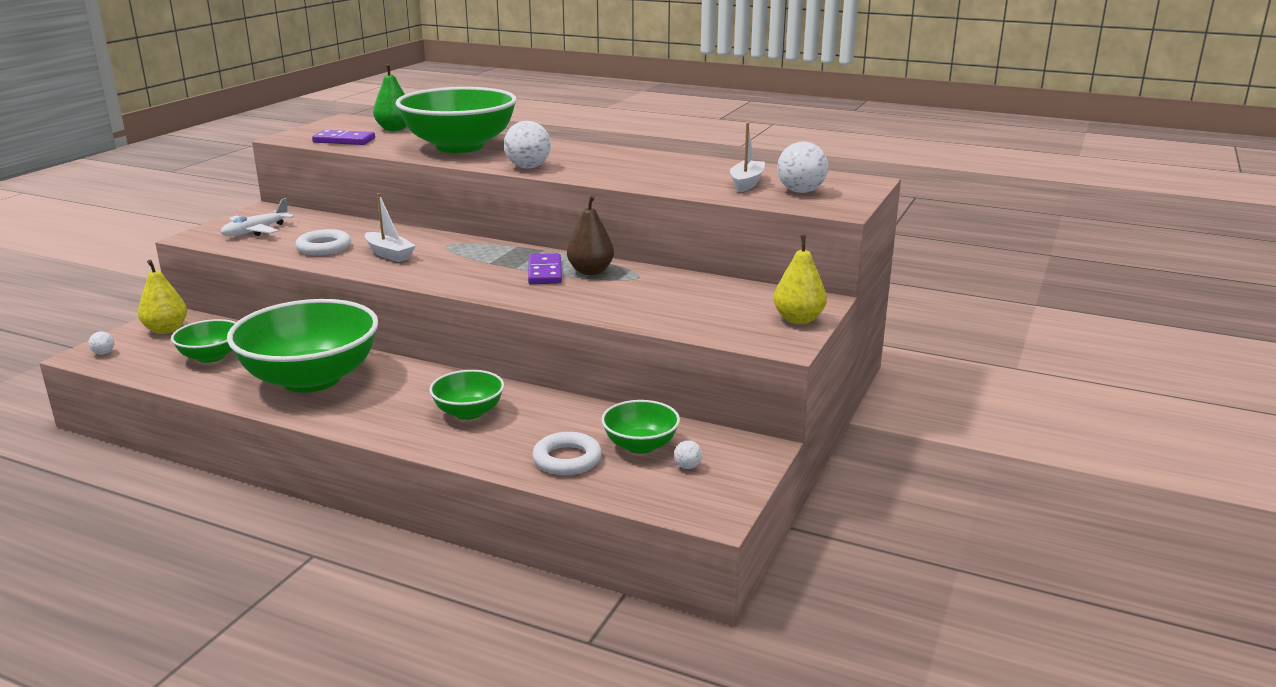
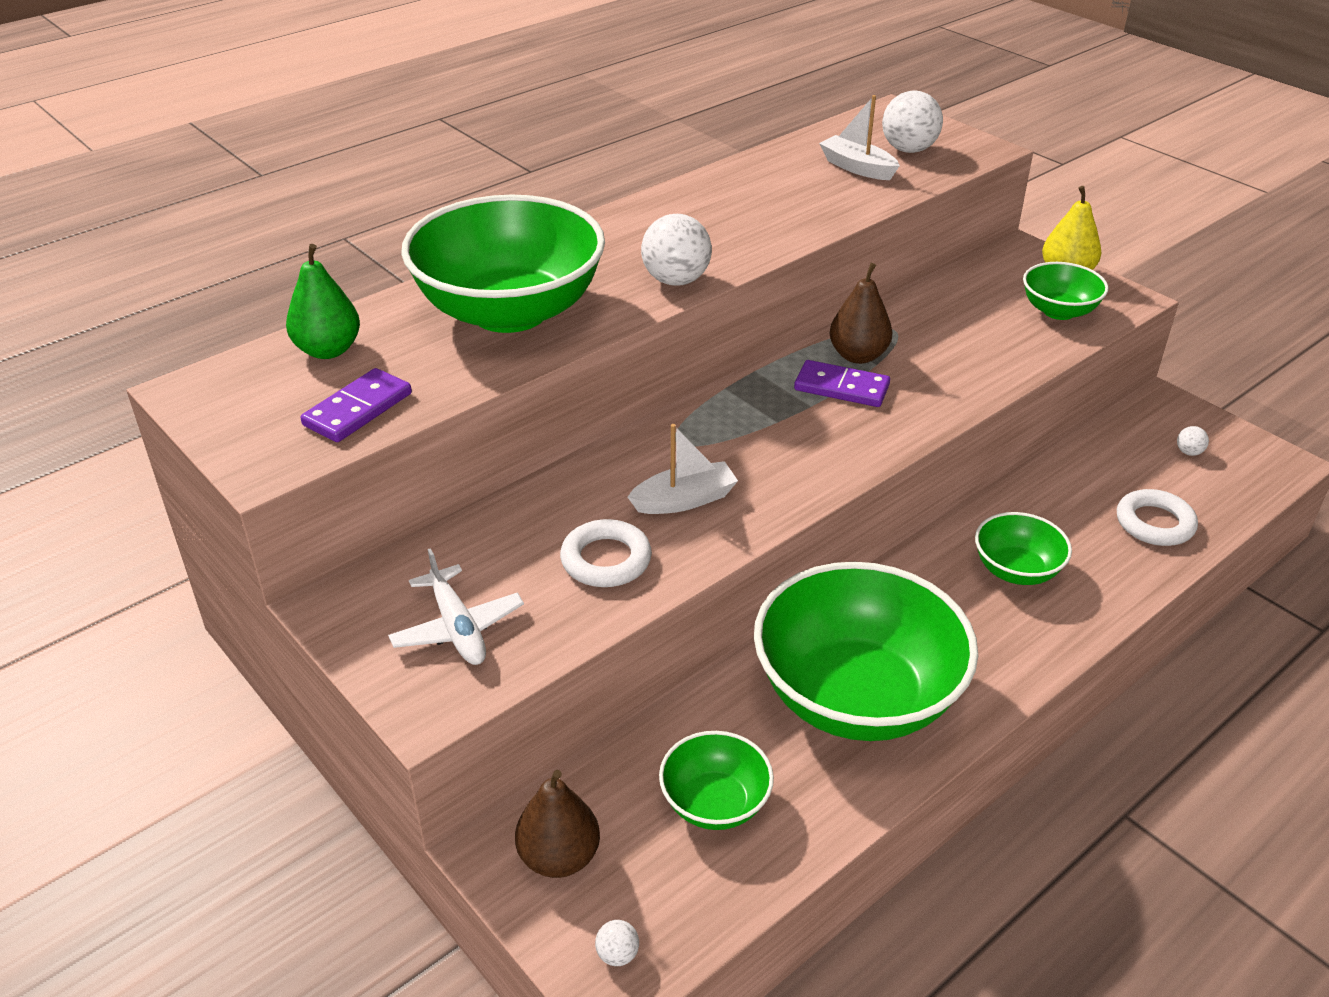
camera: 65 degrees left, 15 degrees up
(166, 330) = (559, 857): yellow pear -> brown pear
(640, 445) = (1137, 469): green bowl -> green bowl (1059, 311)

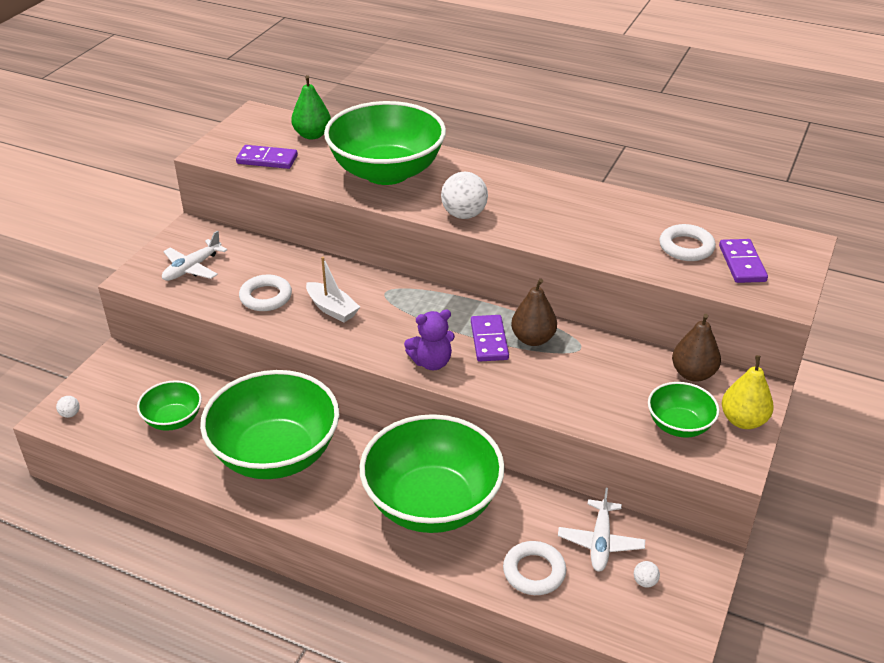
camera: 65 degrees right, 0 degrees up
(559, 857) = (120, 378): brown pear -> brown pear (693, 374)
(857, 168) = (686, 247): white boat -> white ring
(860, 444) = (431, 362): none -> purple teddy bear
(908, 149) = (742, 263): white ball -> purple domino
(1016, 570) = (432, 503): green bowl -> green bowl, size x2.06
(1123, 462) = (600, 542): none -> white plane

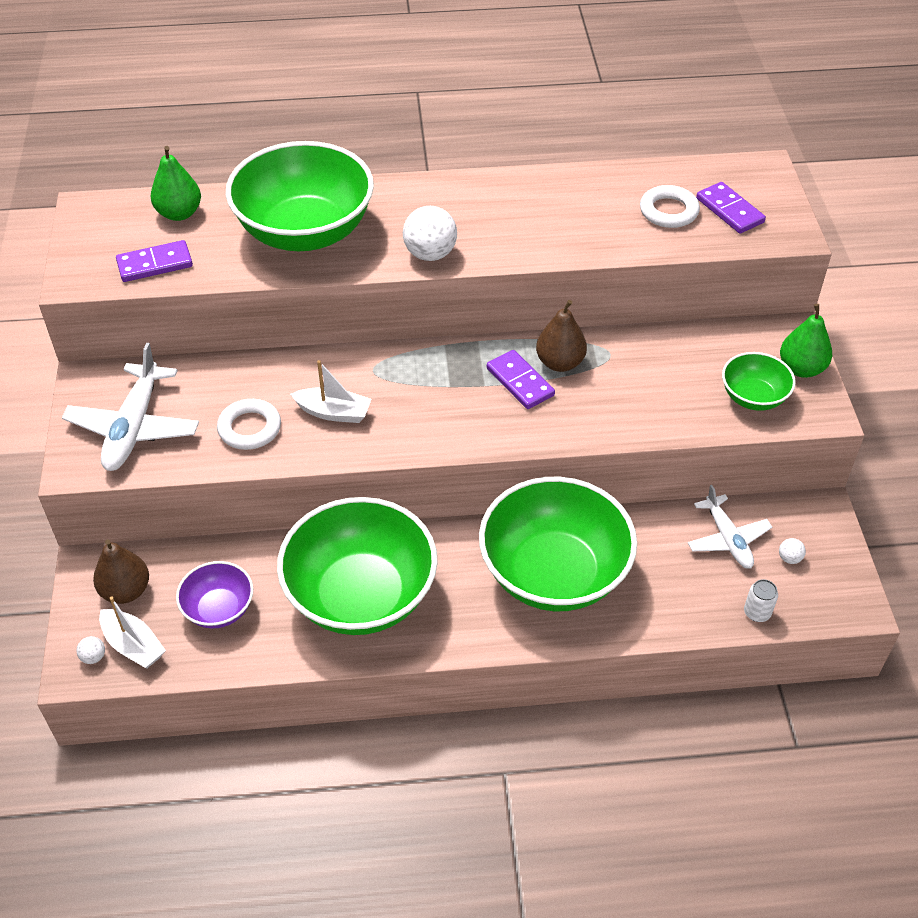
camera: 30 degrees left, 10 degrees up
(100, 418) = (133, 645): none -> white boat
(173, 420) = (219, 609): green bowl -> purple bowl
(192, 268) = (134, 428): white plane -> white plane, size x1.52
(431, 362) = (483, 430): purple teddy bear -> none
(534, 572) = (693, 595): white ring -> none
(580, 611) = (757, 612): none -> white can
(693, 374) = (727, 339): brown pear -> brown pear (126, 591)
(743, 420) = (801, 368): yellow pear -> green pear

